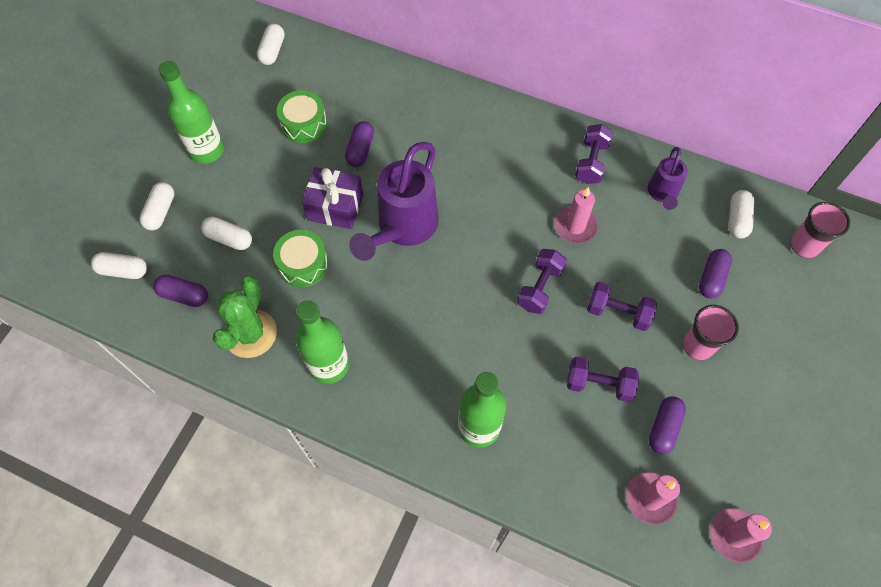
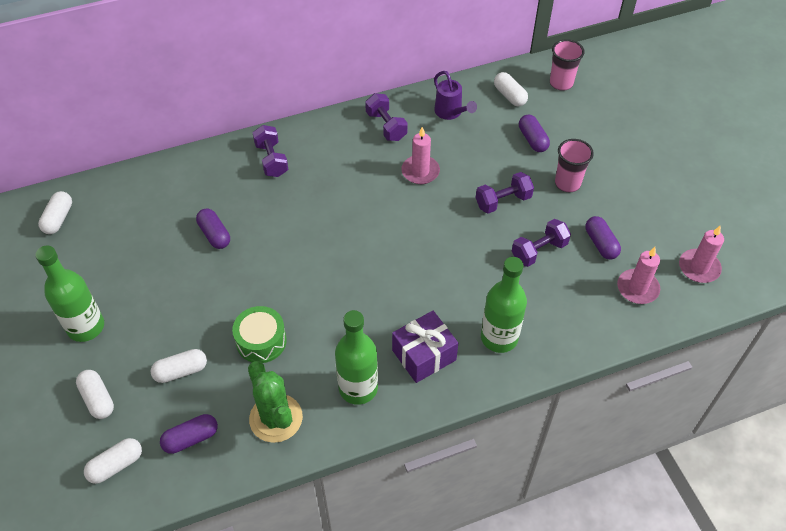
camera: 45 degrees left, 10 degrees down
(272, 51) = (58, 219): white capsule -> white capsule turned 45 degrees clockwise
(304, 124) = (148, 249): green drum -> none
(335, 207) = (240, 285): purple gift -> purple gift (424, 355)
(403, 228) = (307, 260): purple watering can -> none
(540, 288) = (440, 225): purple dumbbell -> purple dumbbell (271, 160)

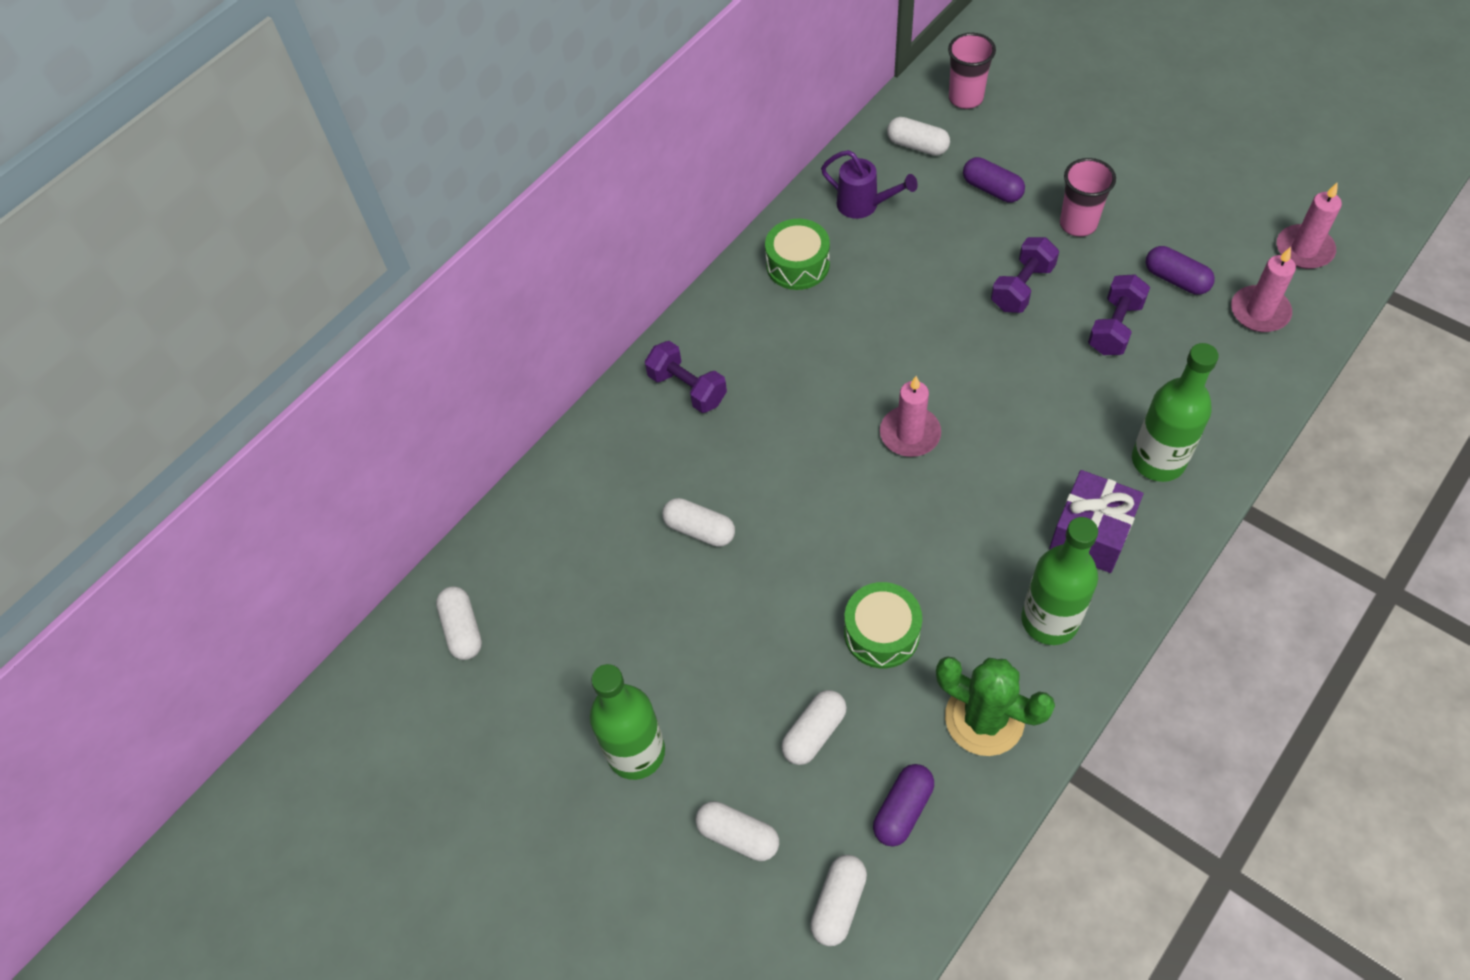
camera: 25 degrees left, 5 degrees up
(214, 234) = (699, 530): purple capsule -> white capsule
(386, 126) = (797, 265): purple dumbbell -> green drum
(420, 171) = (891, 302): pink candle -> pink candle (910, 434)

